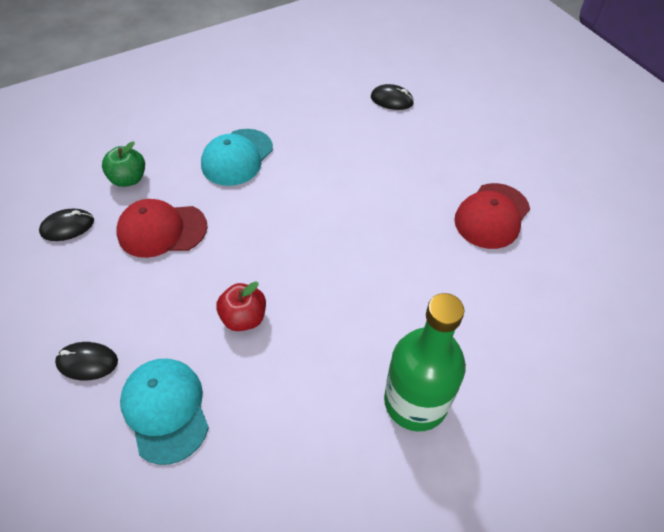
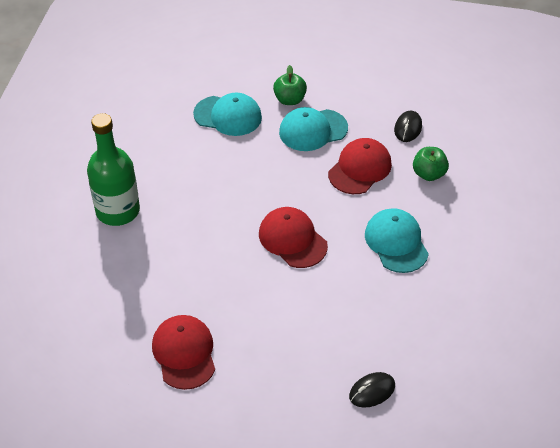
camera: 130 degrees right, 5 degrees down
(87, 362) = (290, 100): black mouse -> green apple
(129, 304) = (313, 130): none -> turquoise cap
(244, 318) = (249, 172): red apple -> none
(301, 224) = (292, 239): none -> red cap

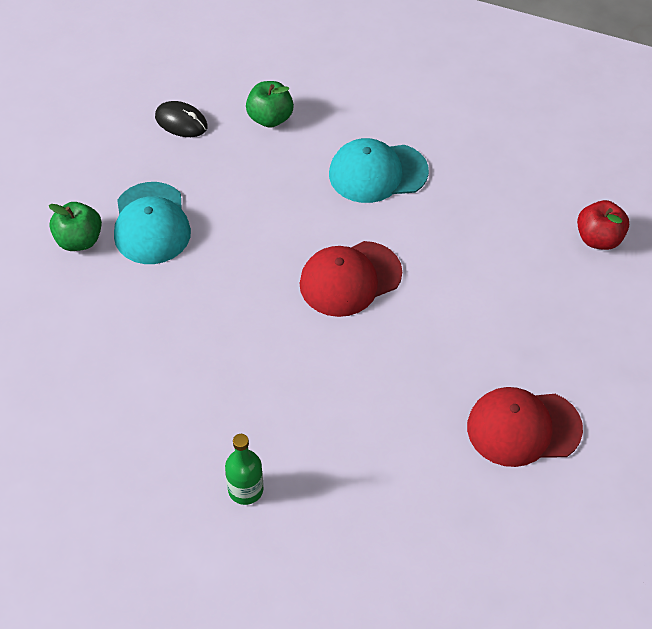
camera: 80 degrees left, 5 degrees up
(118, 211) = (245, 490): green bottle -> green bottle, size x0.50
(228, 116) = (86, 321): turquoise cap -> none
(360, 169) = (241, 185): red cap -> none
(372, 391) = (598, 239): black mouse -> red apple

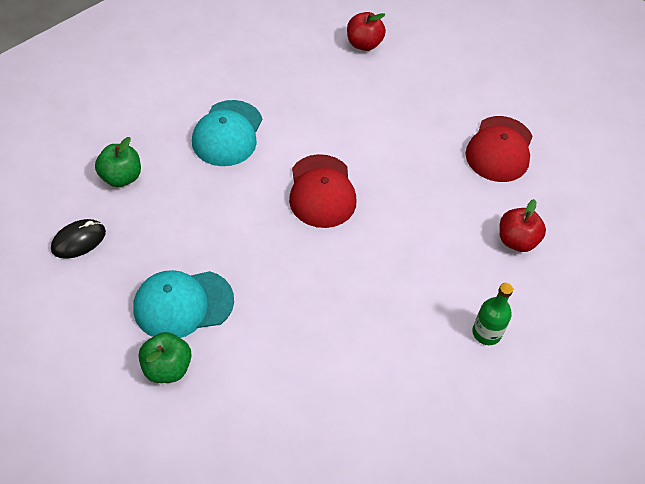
camera: 70 degrees left, 0 degrees up
(151, 224) = (183, 304): turquoise cap -> turquoise cap turned 150 degrees clockwise
(390, 485) = (516, 241): none -> red apple

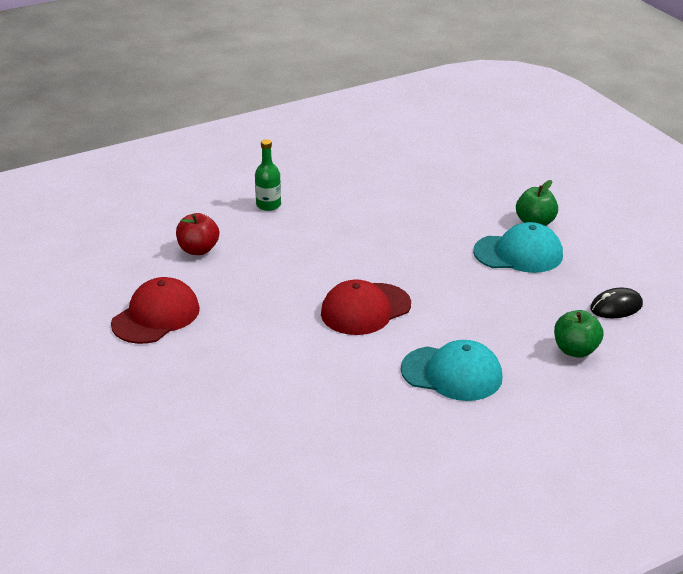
camera: 160 degrees left, 20 degrees down
(227, 133) = (452, 374): turquoise cap -> turquoise cap turned 75 degrees clockwise
(321, 191) = (365, 309): red cap -> red cap turned 135 degrees counterclockwise
(364, 44) = (241, 450): red apple -> none

